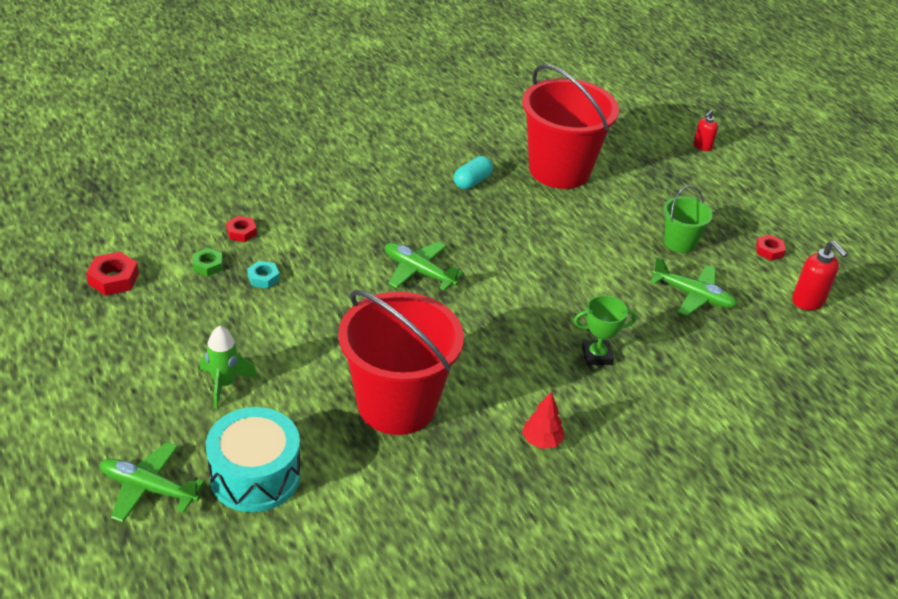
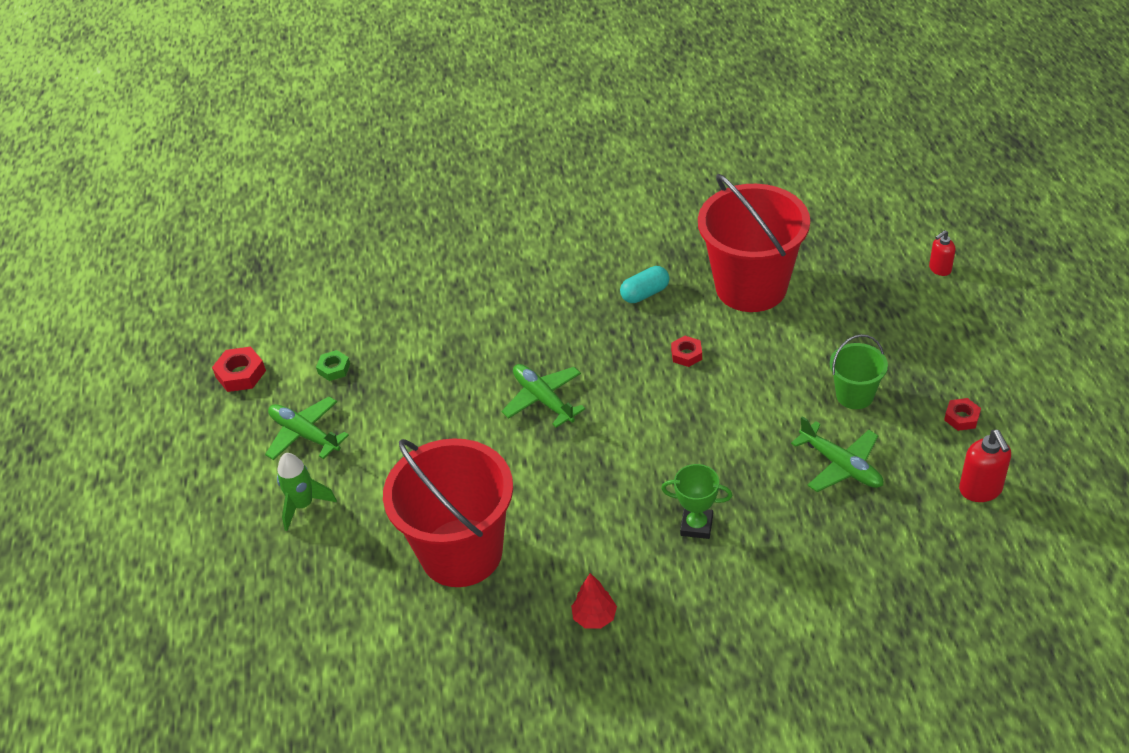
camera: 25 degrees right, 5 degrees up
(148, 488) = (196, 606): green plane -> green plane (304, 434)
(241, 232) = (380, 333): red nut -> red nut (686, 354)
(255, 475) = (297, 609): turquoise drum -> none
(263, 278) = (382, 389): turquoise nut -> none

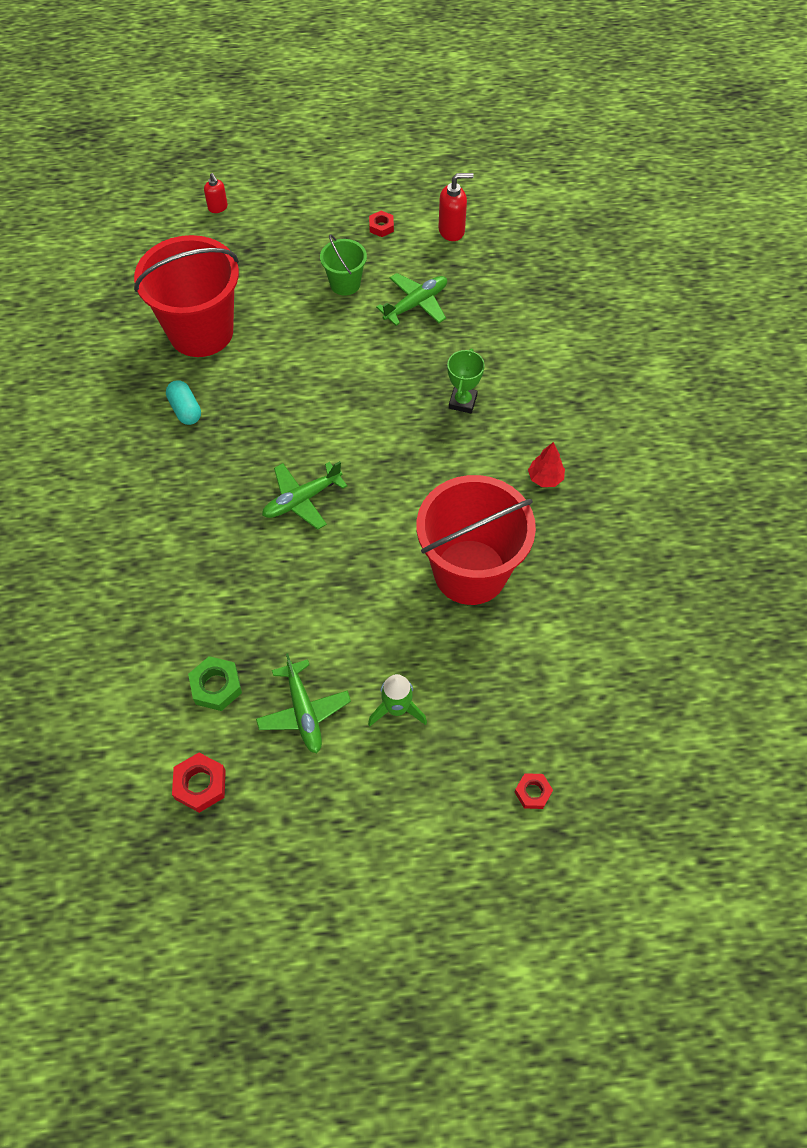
camera: 90 degrees left, 15 degrees up
(304, 434) = (304, 712): green plane -> green plane turned 60 degrees counterclockwise
(334, 369) = (216, 686): green nut -> green nut, size x1.52
(686, 354) = (272, 387): red nut -> red nut (533, 792)

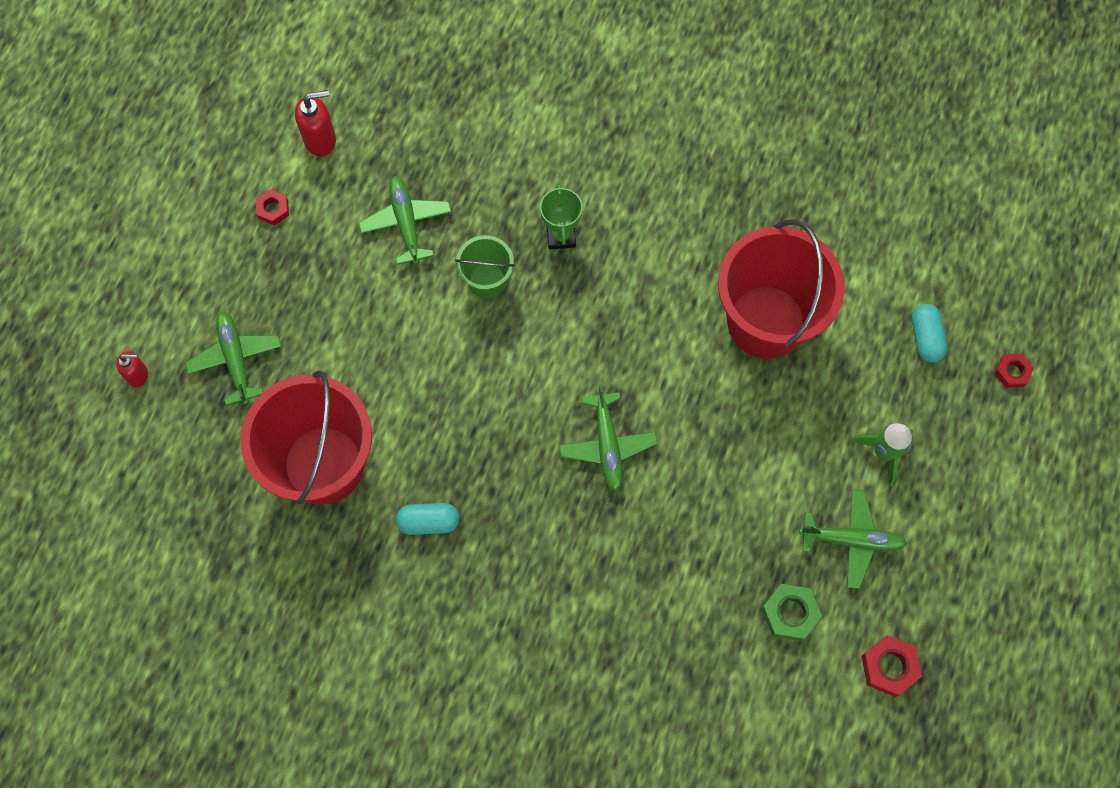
camera: 65 degrees left, 10 degrees up
(256, 252) = (235, 359): none -> green plane
(345, 284) = (337, 283): green bucket -> green bucket (487, 280)
(452, 230) = (320, 140): red soap dispenser -> red soap dispenser turned 60 degrees clockwise
(462, 402) = (561, 236): green trophy -> green trophy turned 45 degrees clockwise
(525, 704) = (925, 338): none -> turquoise capsule
(545, 478) = (691, 203): red tree -> none

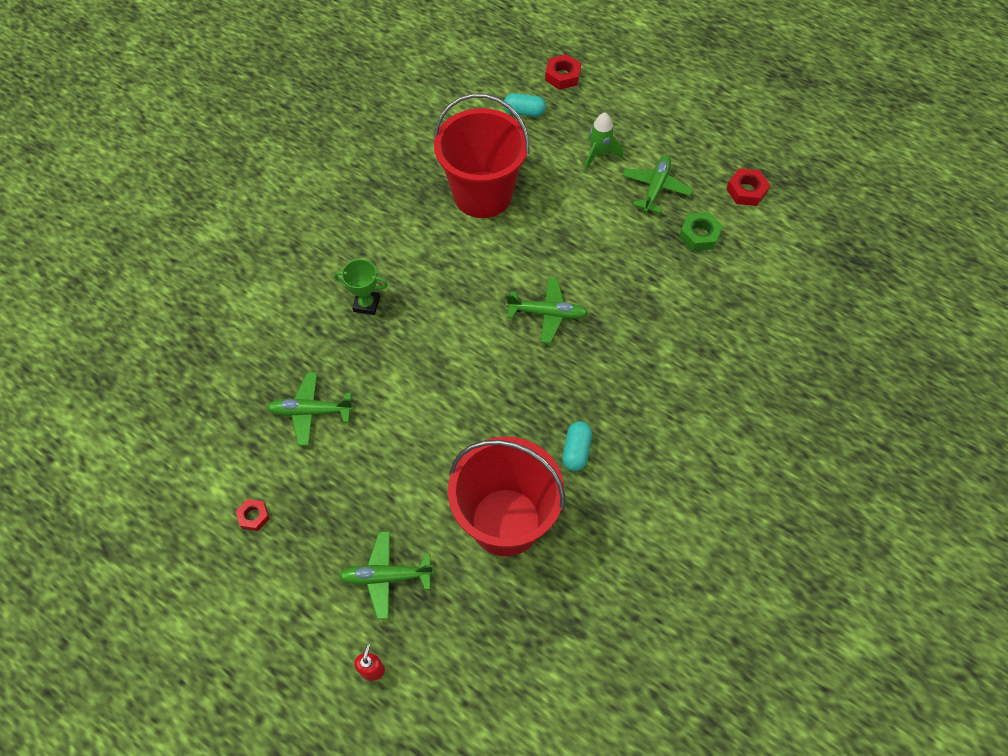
camera: 75 degrees left, 10 degrees down
(320, 140) = (203, 463): red soap dispenser -> none
(487, 280) = (385, 363): green bucket -> none
(1012, 372) = (562, 76): red nut -> red nut, size x1.52

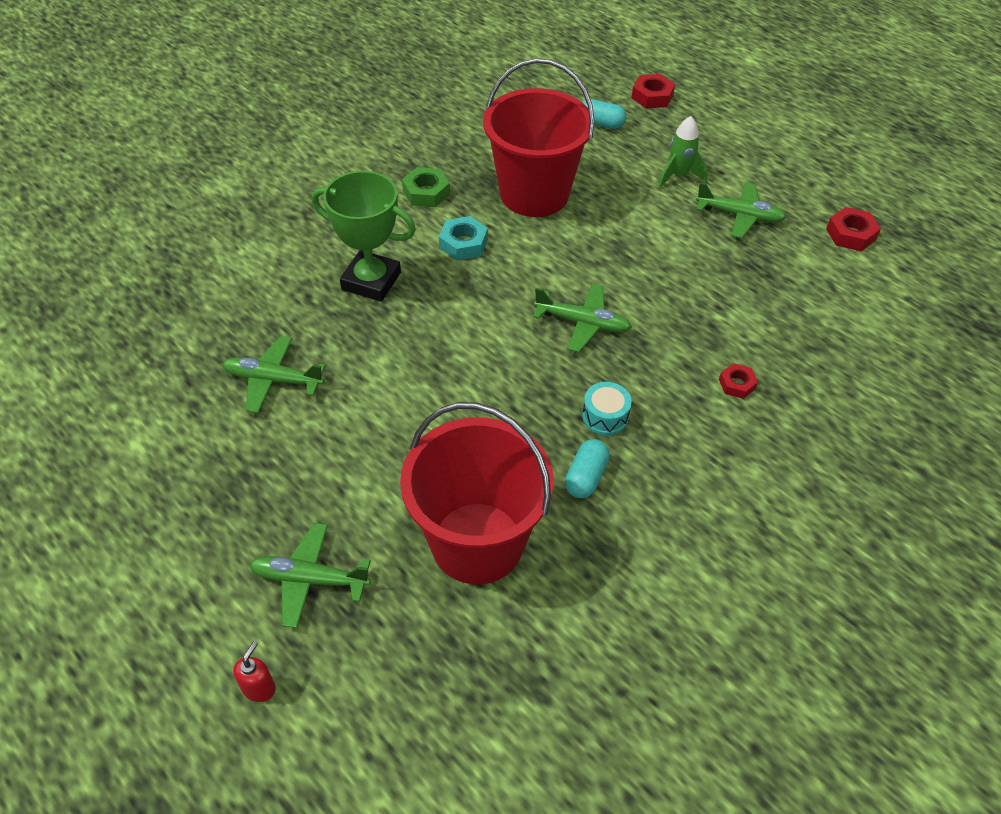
camera: 10 degrees right, 10 degrees down
(253, 516) = (170, 481): red nut -> red nut (737, 384)
(366, 304) = (371, 281): green trophy -> green trophy, size x1.70
(434, 254) = (463, 243): none -> turquoise nut
(581, 395) = (605, 416): none -> turquoise drum
(655, 188) = (740, 216): green plane -> green plane turned 75 degrees clockwise
(699, 235) = (785, 270): green nut -> green nut (426, 192)

